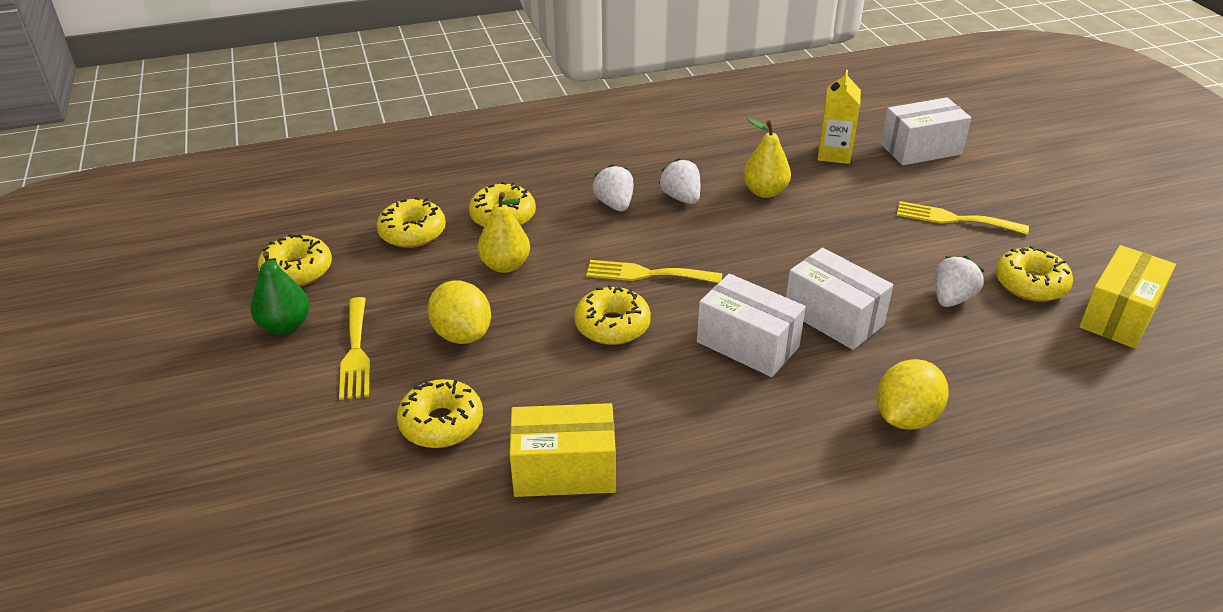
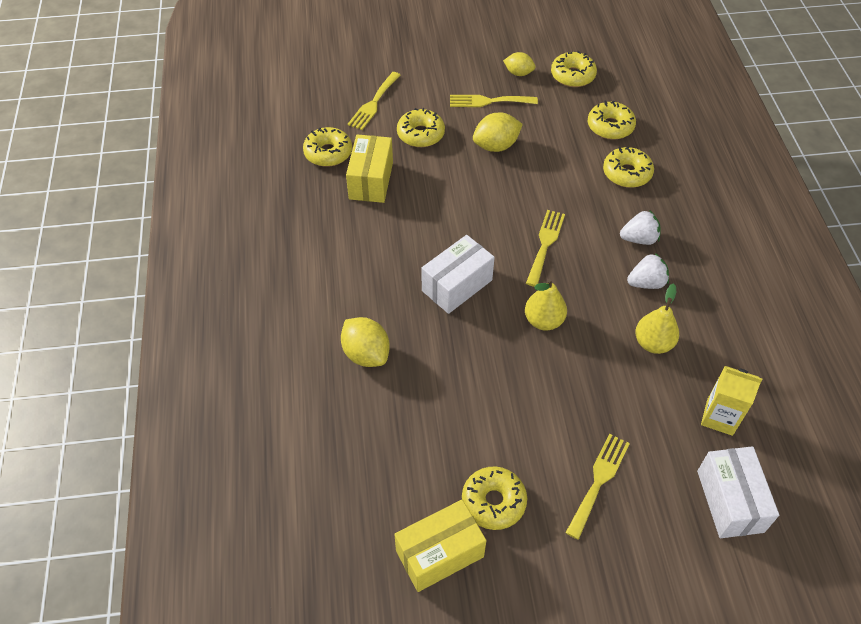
camera: 100 degrees right, 15 degrees up
(285, 326) = (518, 73): green pear -> yellow lemon
(358, 501) = (373, 103): none -> yellow fork
(505, 265) = (565, 170): yellow pear -> yellow pear (544, 321)
(612, 325) = (491, 217): yellow donut -> yellow donut (328, 153)
(833, 317) = (476, 344): white box -> none
(952, 298) = (484, 432): white strawberry -> none
(1118, 315) = (439, 553): yellow box -> yellow box turned 75 degrees counterclockwise

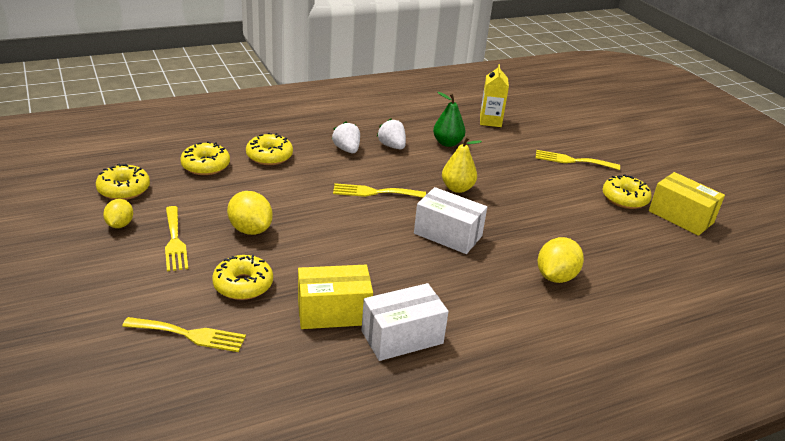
camera: 110 degrees left, 20 degrees down
(328, 153) = (297, 359): yellow donut -> none
(653, 343) = (447, 143): yellow pear -> green pear
(730, 501) = (546, 119): white box -> white box (402, 337)

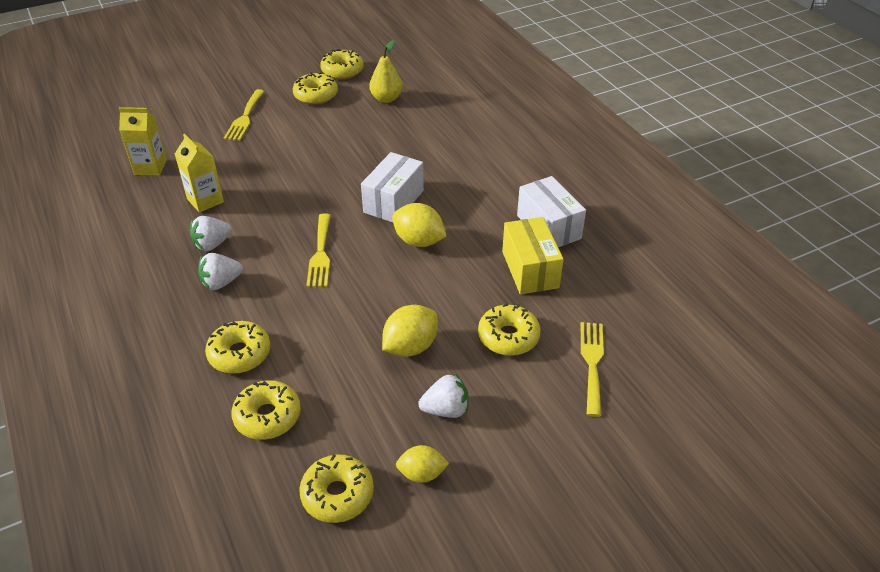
camera: 90 degrees left, 10 degrees up
(175, 241) = (446, 409): yellow fork -> white strawberry
(447, 143) = (205, 200): green pear -> yellow carton
(457, 188) = (306, 194): yellow pear -> yellow pear (386, 98)
(555, 277) = (445, 143): yellow lemon -> yellow lemon (419, 241)
(680, 217) = (342, 71): yellow box -> yellow donut

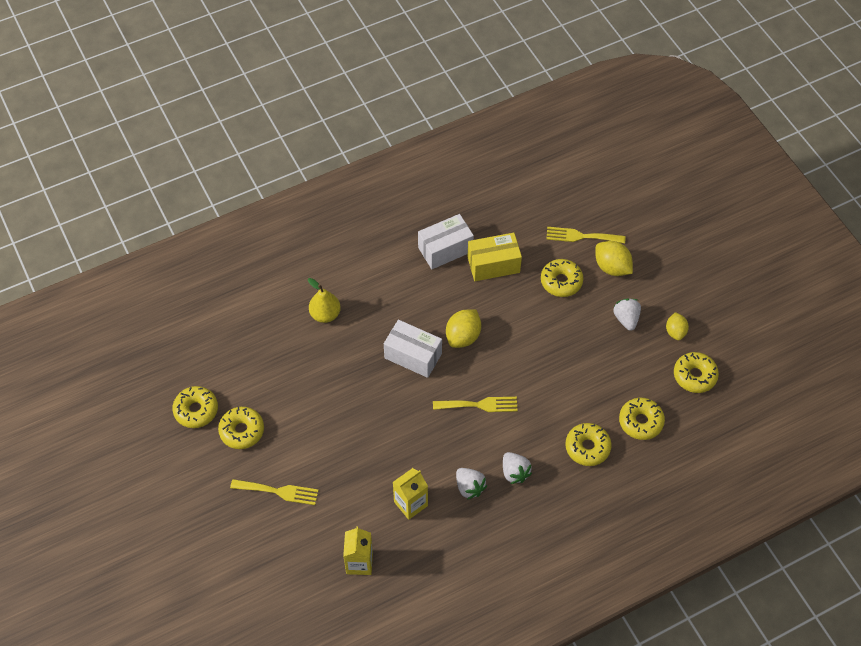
camera: 90 degrees left, 15 degrees up
(386, 98) = (253, 367): yellow pear -> yellow pear (325, 314)
(410, 346) = (573, 340): yellow lemon -> yellow lemon (612, 267)

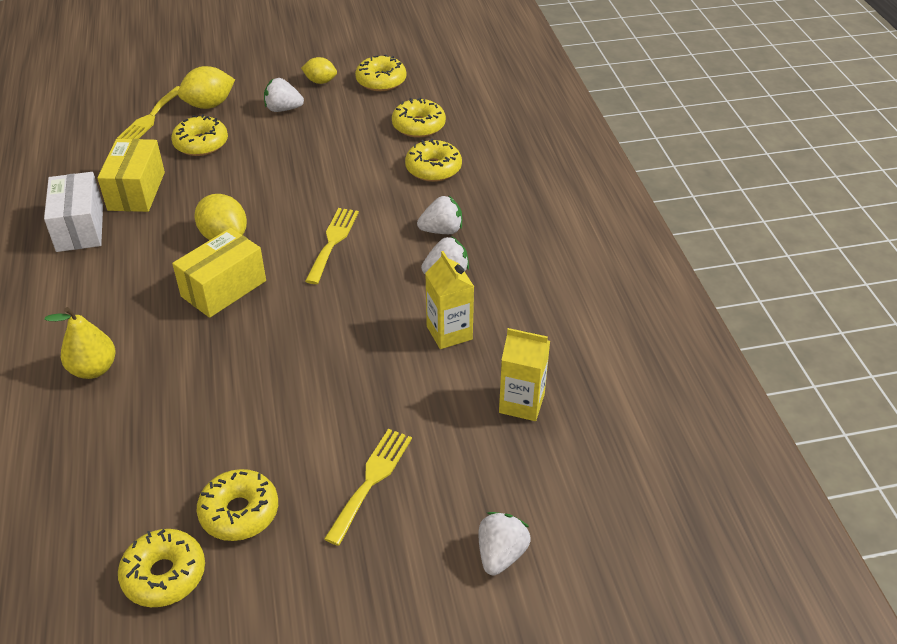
camera: 75 degrees left, 15 degrees down
(243, 574) = (501, 554): none -> white strawberry
(413, 356) = (224, 288): white box -> yellow box

